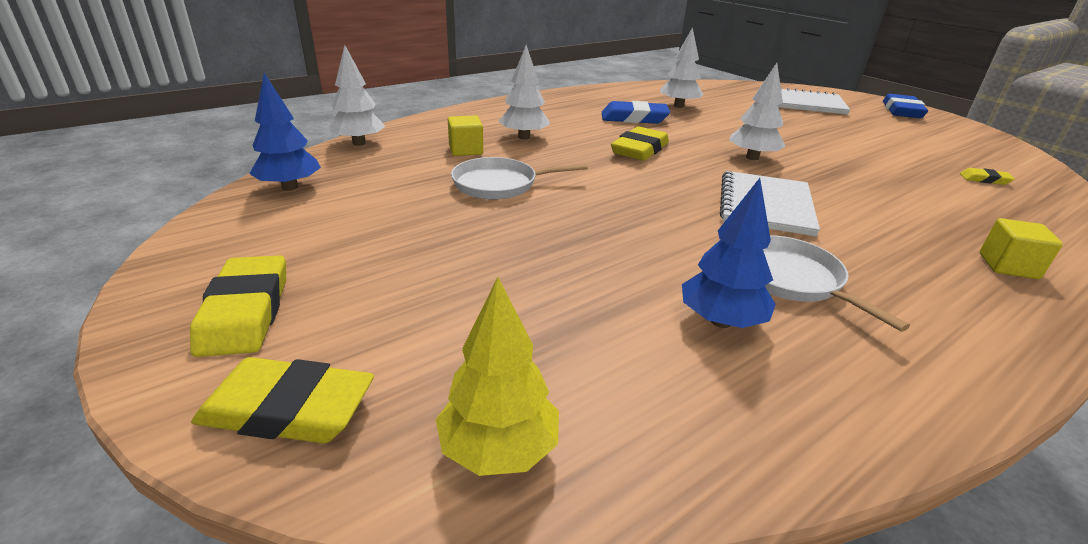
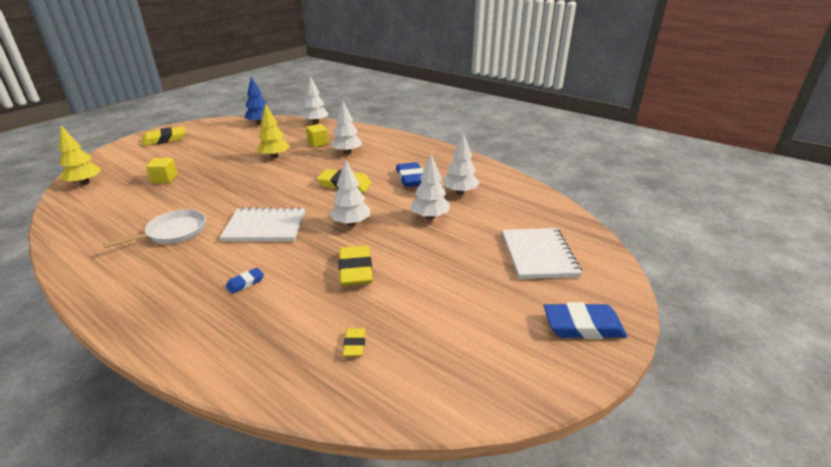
camera: 75 degrees right, 0 degrees up
(288, 409) = (114, 155): yellow eraser -> yellow eraser (355, 270)
(499, 184) = (274, 156): white pan -> yellow tree
(721, 321) = (140, 214): blue tree -> none
(736, 124) = (430, 217): none -> white tree
(913, 224) = (245, 283): none -> blue eraser
(1008, 266) = (182, 314): yellow cube -> yellow cube (164, 179)

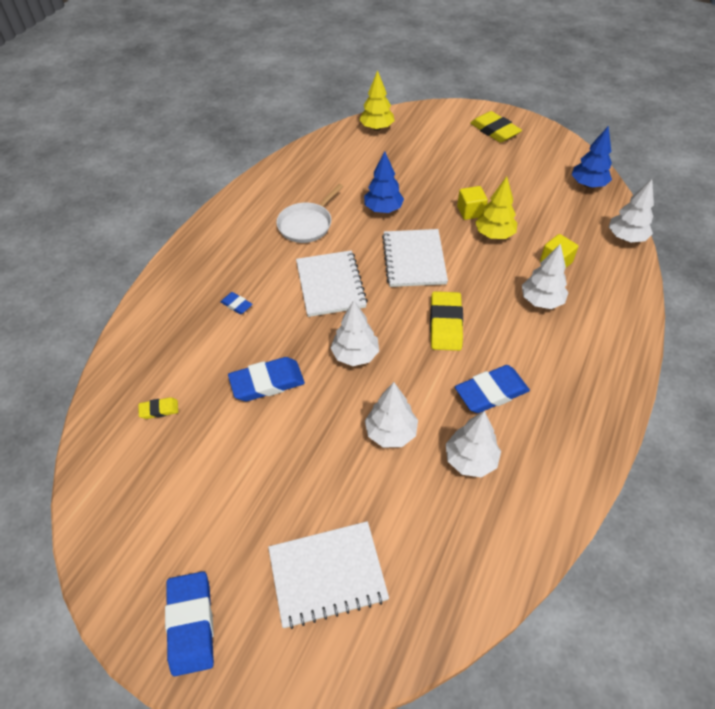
camera: 80 degrees right, 20 degrees up
(164, 179) = (403, 173): yellow cube -> yellow cube (470, 211)
(174, 232) = (307, 224): white pan -> white pan turned 90 degrees clockwise
(199, 193) = (383, 209): none -> blue tree
(270, 187) = (414, 259): none -> white notebook
(355, 270) = (267, 382): yellow eraser -> blue eraser

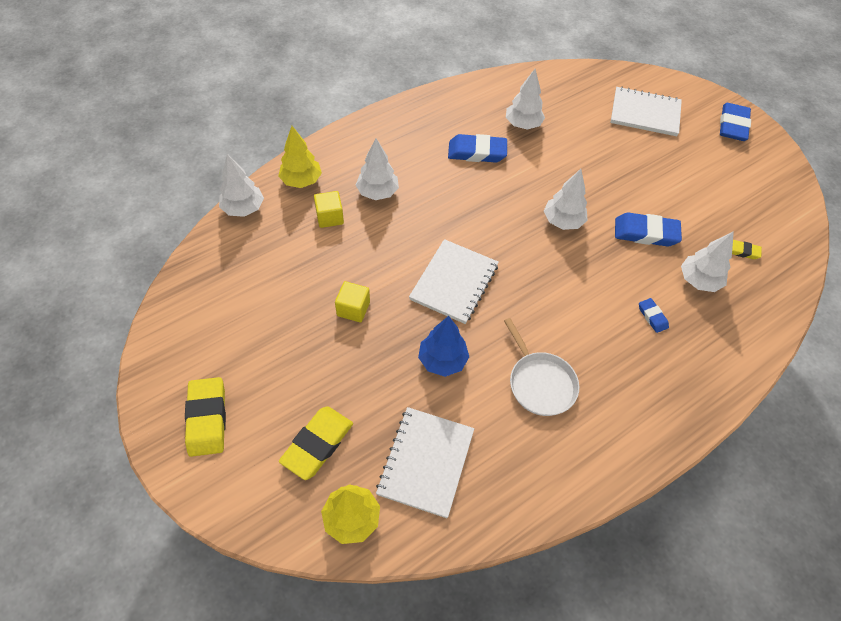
camera: 155 degrees left, 5 degrees up
(307, 224) = (540, 383): white pan -> white pan turned 90 degrees clockwise
(330, 285) = (551, 294): white notebook -> white notebook (426, 462)
(391, 432) = (566, 160): white tree -> white tree (698, 281)
(445, 324) = (472, 211): yellow eraser -> yellow eraser (317, 444)
(494, 235) = (356, 270): yellow tree -> yellow tree (301, 181)
(588, 185) = (203, 279): blue tree -> none

